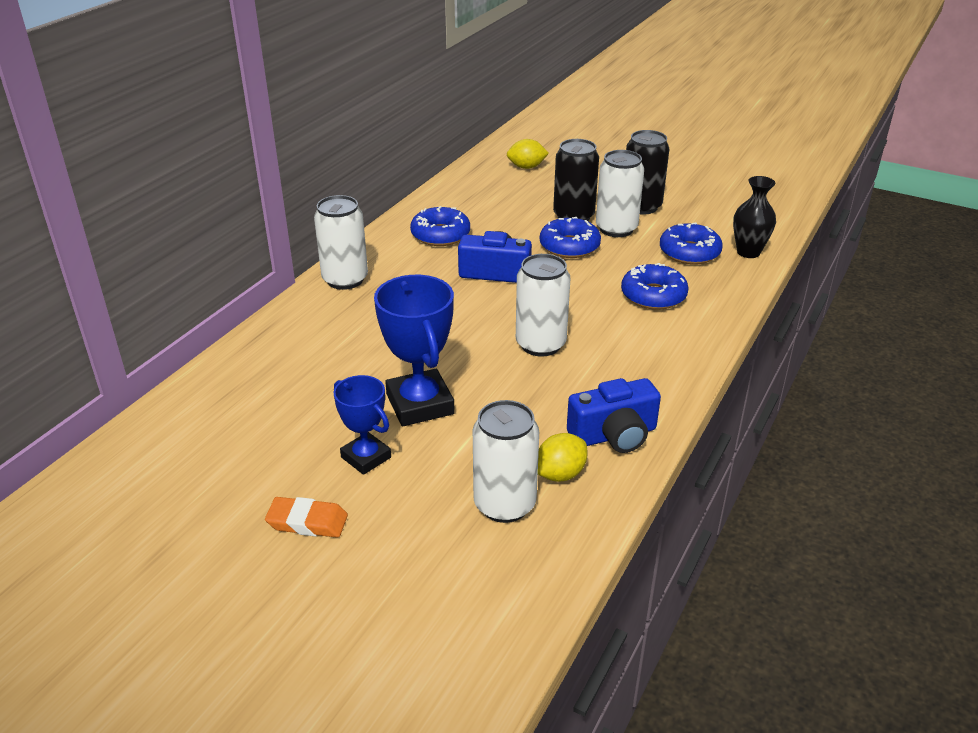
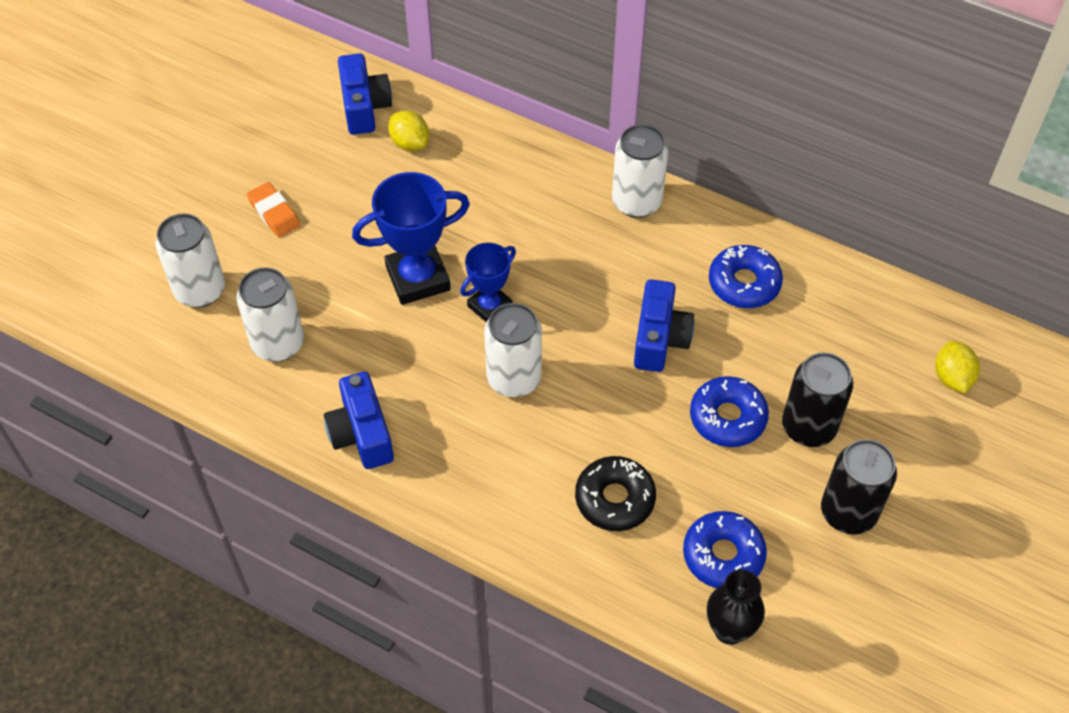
camera: 90 degrees right, 20 degrees up
(156, 453) = (364, 107): none -> blue camera
(307, 522) = (274, 213): orange eraser -> orange eraser turned 45 degrees counterclockwise
(366, 457) = (347, 244): blue trophy -> blue trophy (490, 306)
(560, 474) = (311, 386): yellow lemon -> yellow lemon (410, 143)
(616, 229) = (779, 475): white can -> white can (200, 290)
(653, 295) = (614, 499): blue donut -> black donut

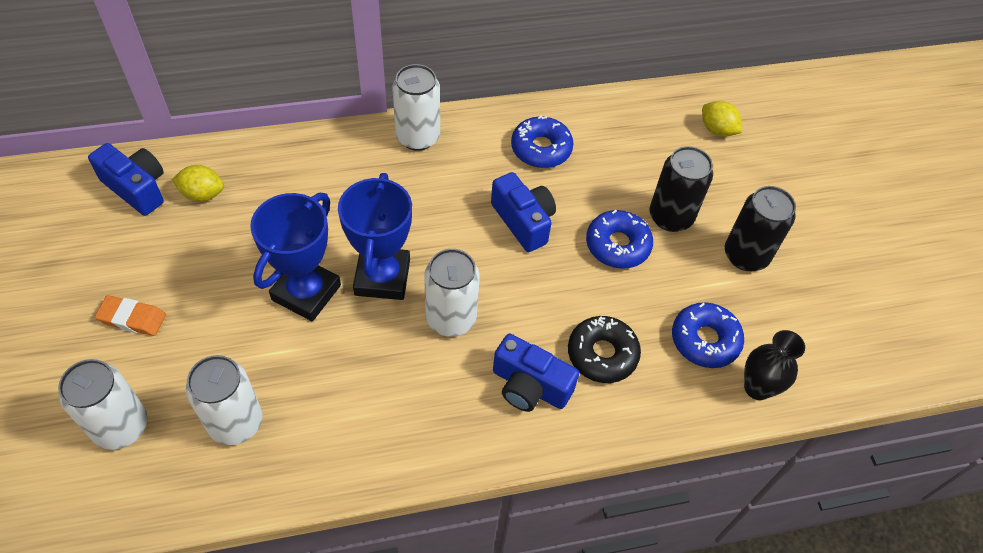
camera: 45 degrees left, 0 degrees up
(361, 434) = (375, 444): blue camera -> blue camera (529, 386)
(490, 306) = (382, 277): blue trophy -> blue trophy, size x1.62

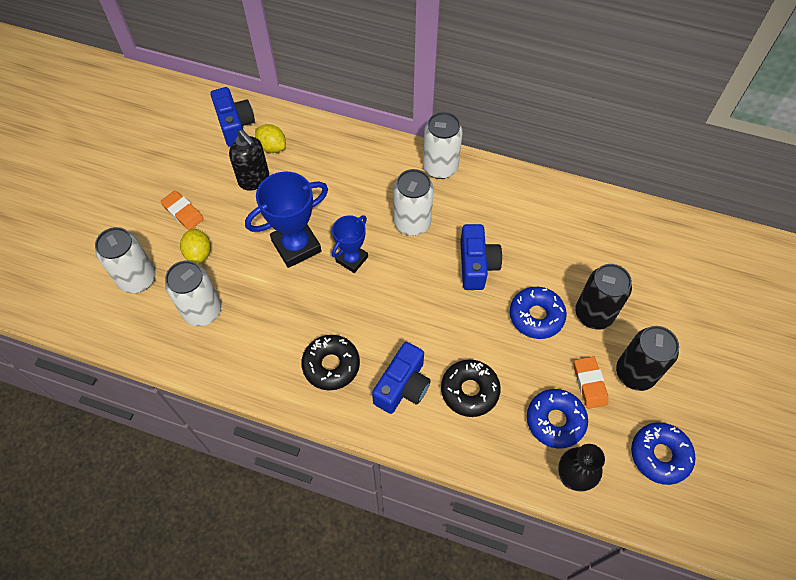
camera: 35 degrees right, 5 degrees up
(203, 240) = (254, 180): none -> black soap dispenser
(382, 277) = (352, 259): blue trophy -> blue trophy, size x0.62
(435, 405) = (331, 365): none -> black donut
(451, 318) = (379, 311): white can -> white can (412, 223)
(529, 386) = (403, 386): blue camera -> blue camera turned 120 degrees counterclockwise
(541, 149) = (526, 215): blue donut -> blue donut (660, 455)
(712, 287) = (589, 384): none -> orange eraser
(717, 130) = (682, 262): yellow lemon -> yellow lemon (199, 254)

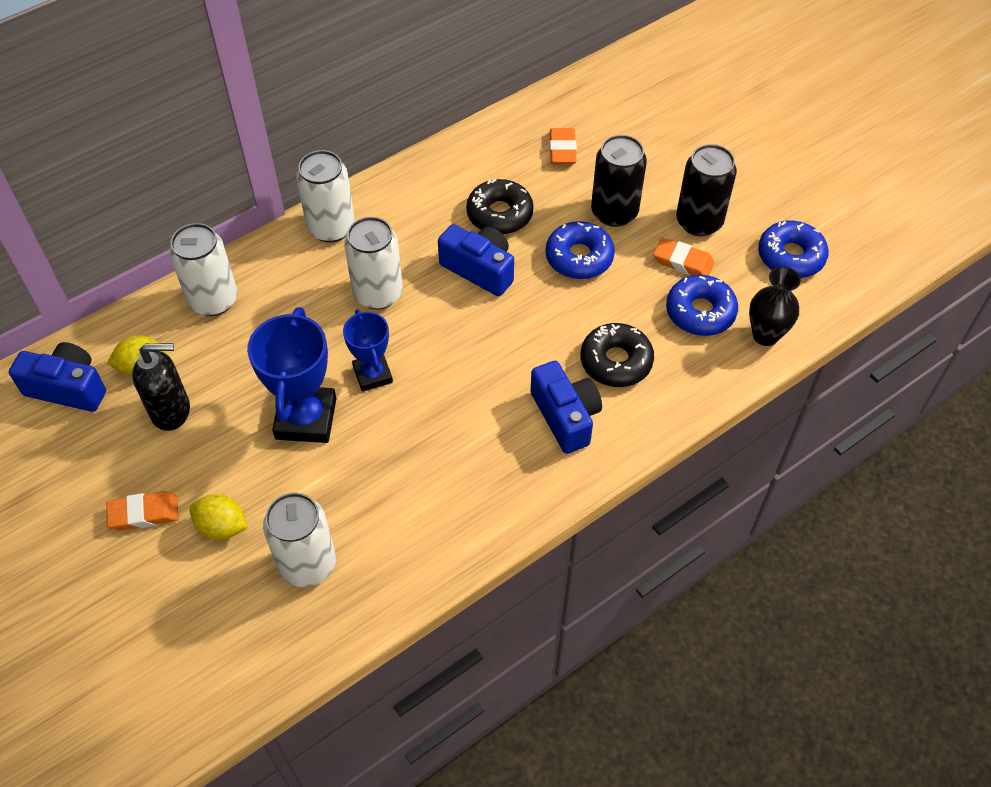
camera: 55 degrees left, 5 degrees down
(137, 279) = (196, 616): white can -> white can (213, 300)
(331, 365) = (488, 469): black donut -> black donut (499, 214)
(618, 250) = (562, 149): none -> orange eraser

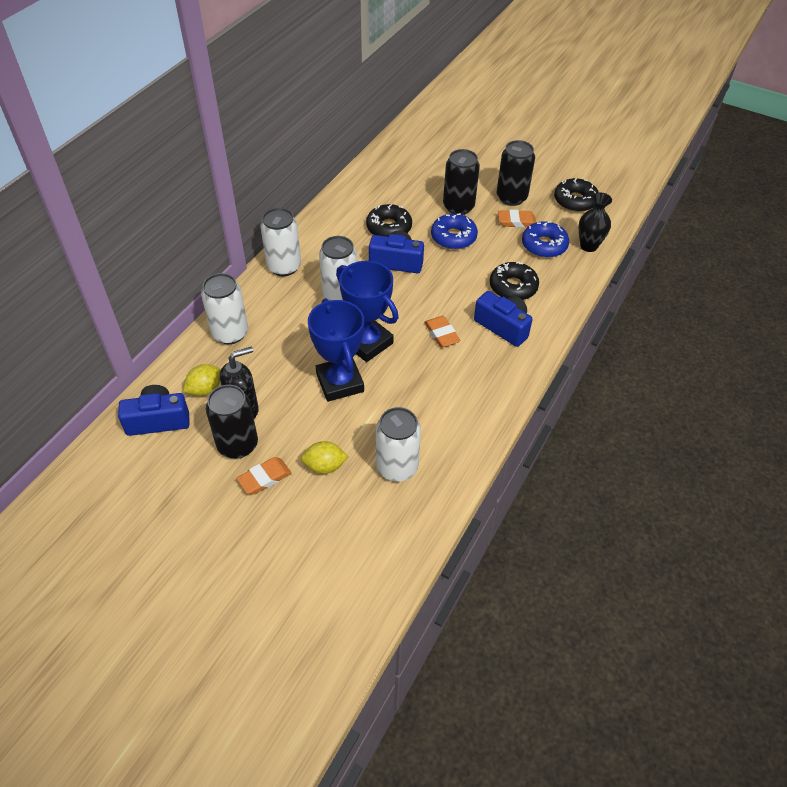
camera: 25 degrees left, 5 degrees down
(138, 456) = (237, 445): none -> black can
(373, 374) = (367, 342): blue trophy -> blue trophy, size x1.62
(562, 149) = (404, 181): orange eraser -> orange eraser (441, 334)
(790, 256) = (575, 201): blue donut -> black donut

